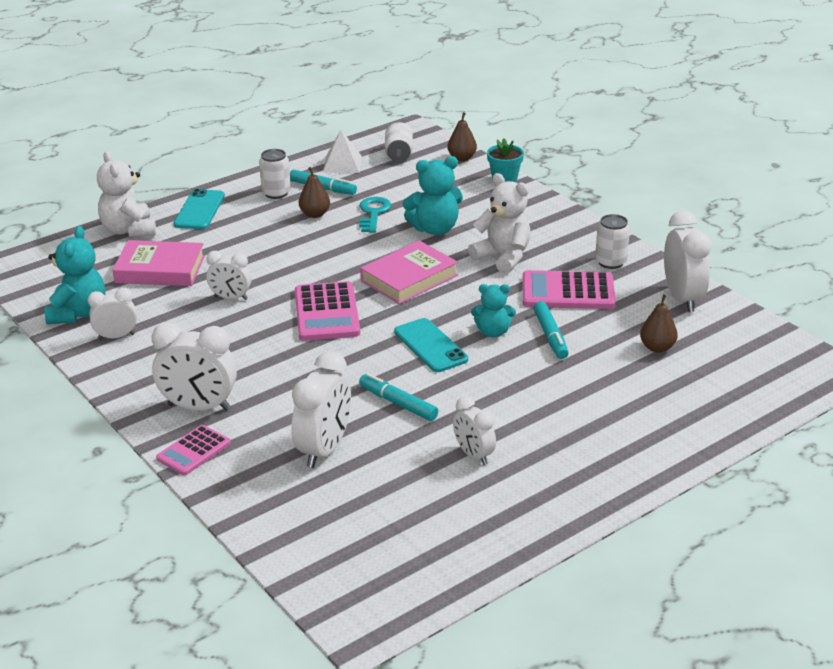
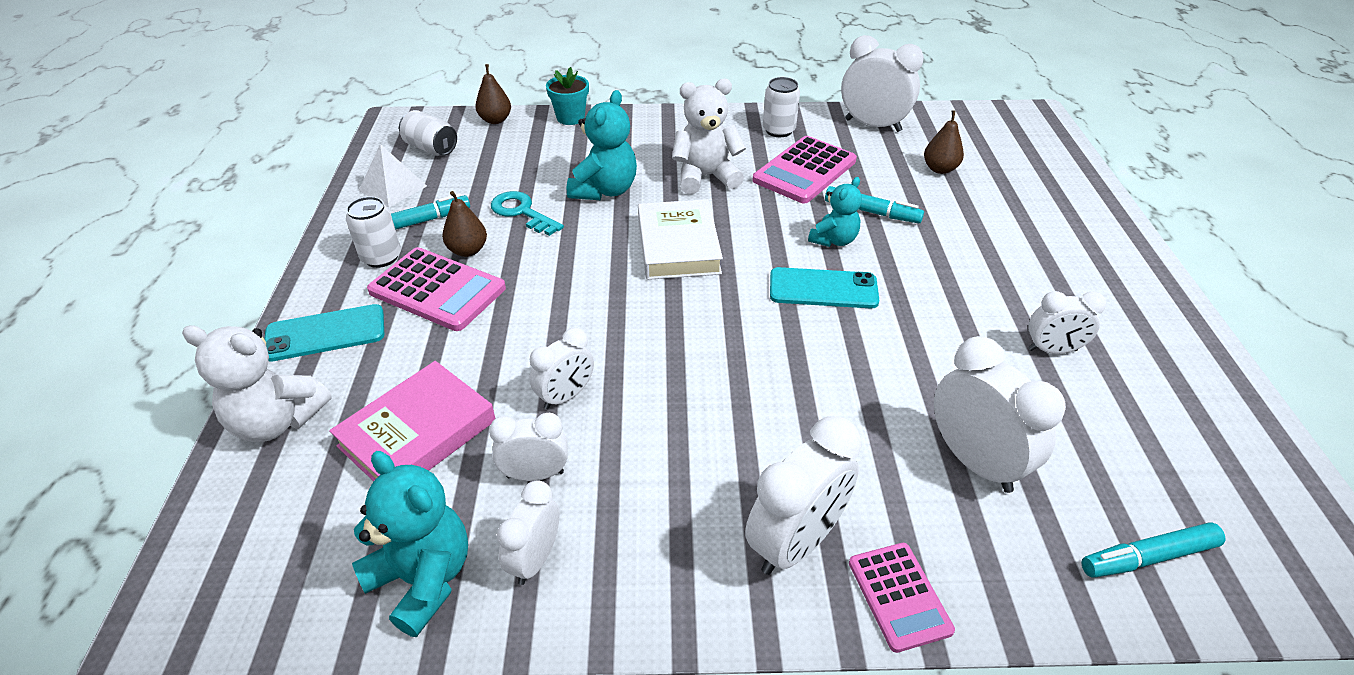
camera: 55 degrees left, 10 degrees up
(167, 313) = (535, 474): none -> white clock
(199, 210) = (325, 333): turquoise phone -> turquoise phone turned 60 degrees counterclockwise
(326, 313) = (684, 332): pink calculator -> pink calculator (437, 290)
(398, 403) = (918, 360): turquoise marker -> turquoise marker (1148, 557)
(409, 278) = (678, 246): pink book -> white book

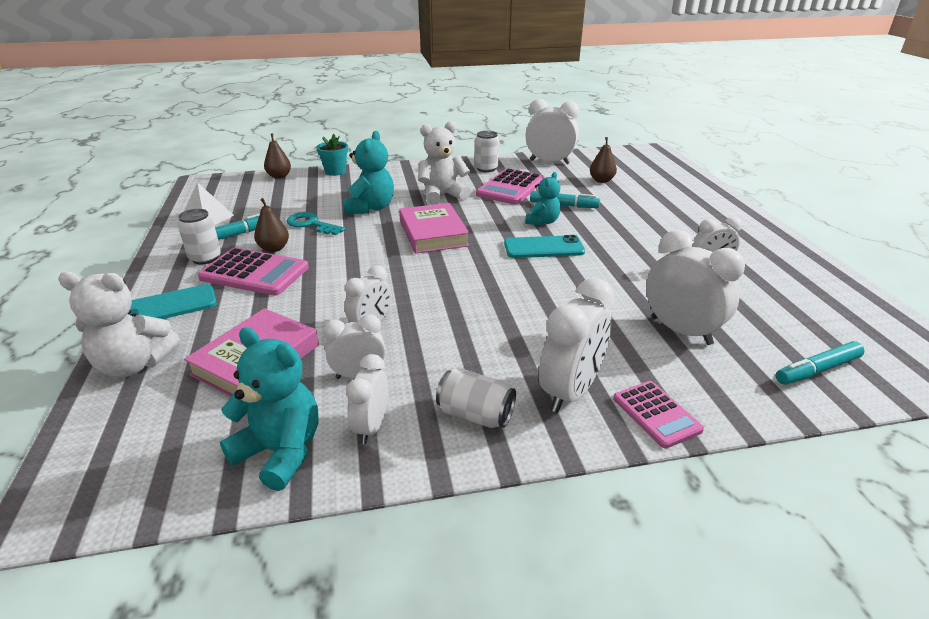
camera: 10 degrees left, 10 degrees down
(431, 148) = (232, 194): white can -> white can (475, 414)
(678, 246) = (433, 233): white book -> pink book

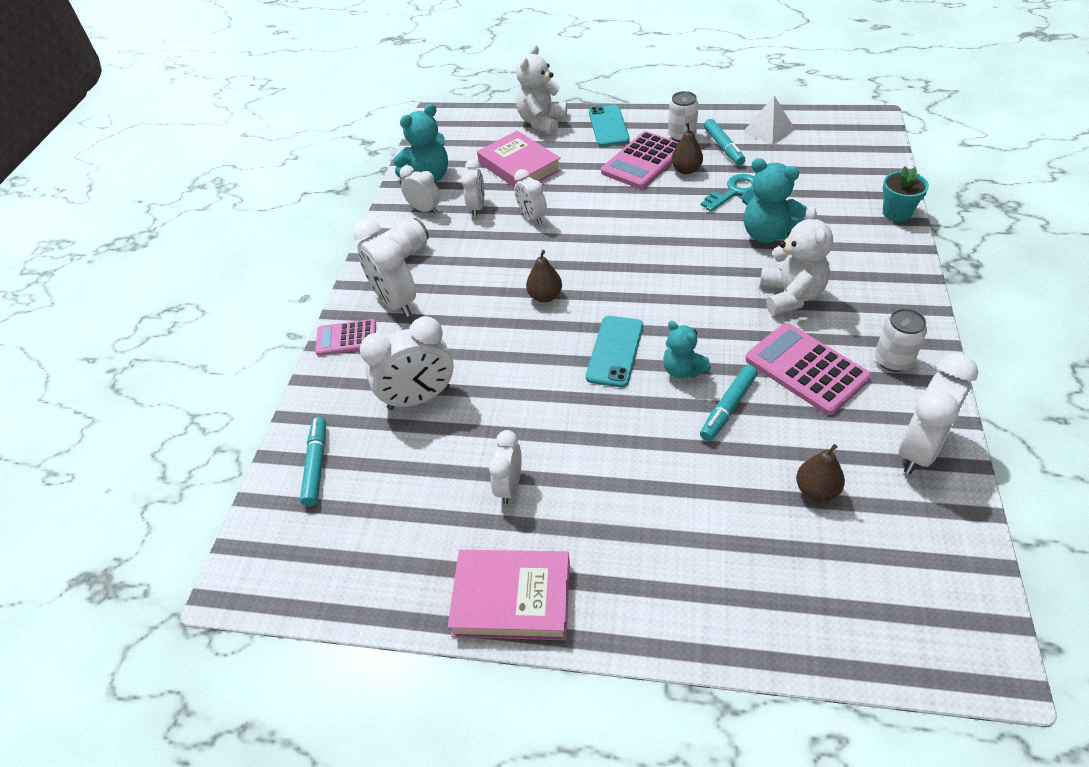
camera: 115 degrees right, 15 degrees up
(279, 176) = (884, 170): brown pear -> brown pear (545, 296)
(433, 233) = (683, 272): pink book -> pink book (512, 598)

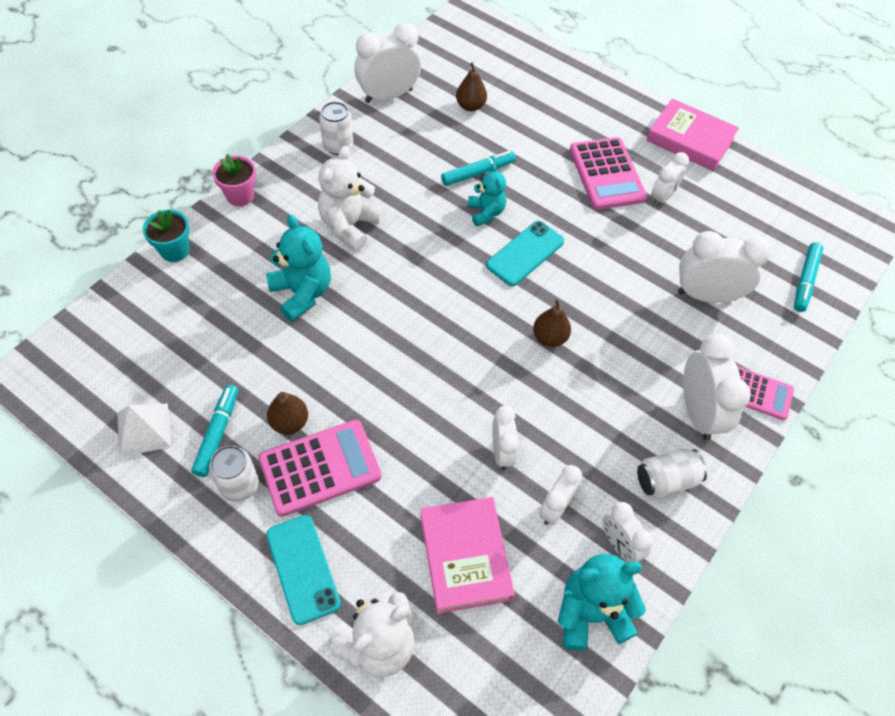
camera: 160 degrees left, 10 degrees up
(608, 126) = (303, 568): turquoise phone -> turquoise phone turned 45 degrees counterclockwise
(734, 191) = (275, 360): turquoise key -> none
(806, 369) = (400, 170): pink calculator -> pink calculator (606, 174)
(910, 272) = (240, 196): none -> pink flower pot

